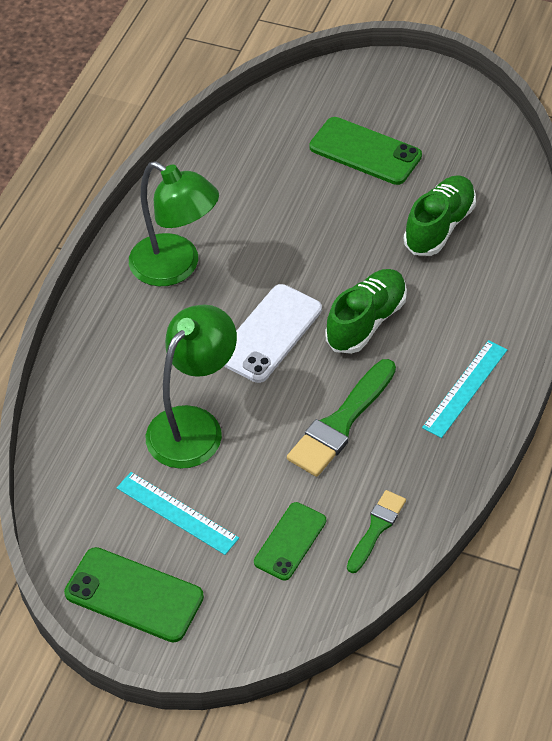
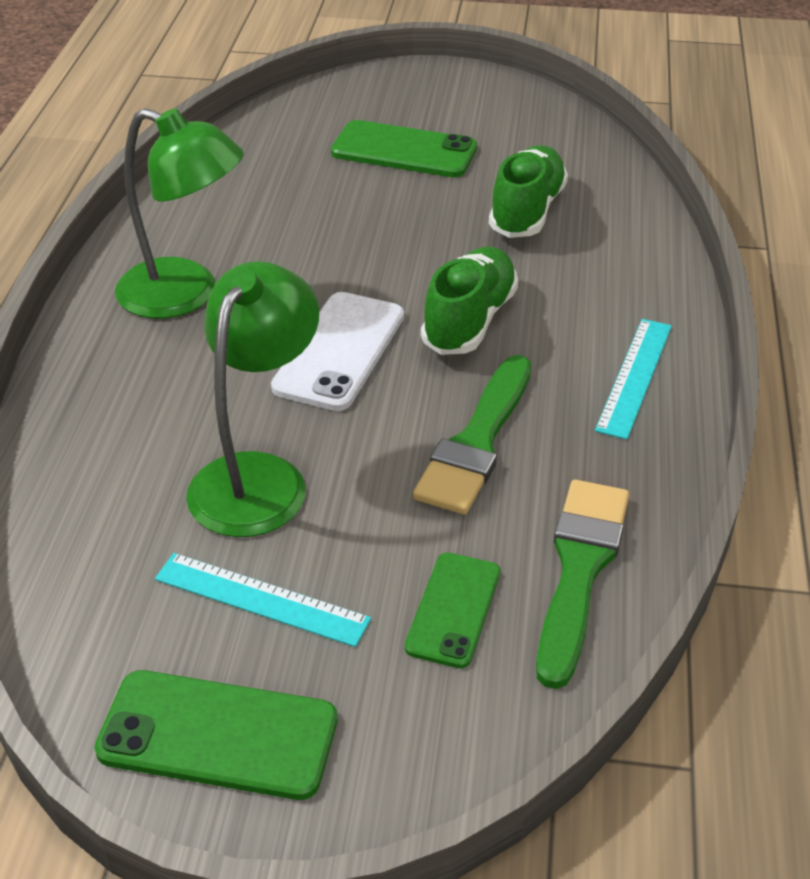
camera: 15 degrees left, 10 degrees down
(376, 528) = (579, 570): green brush -> green brush, size x1.67

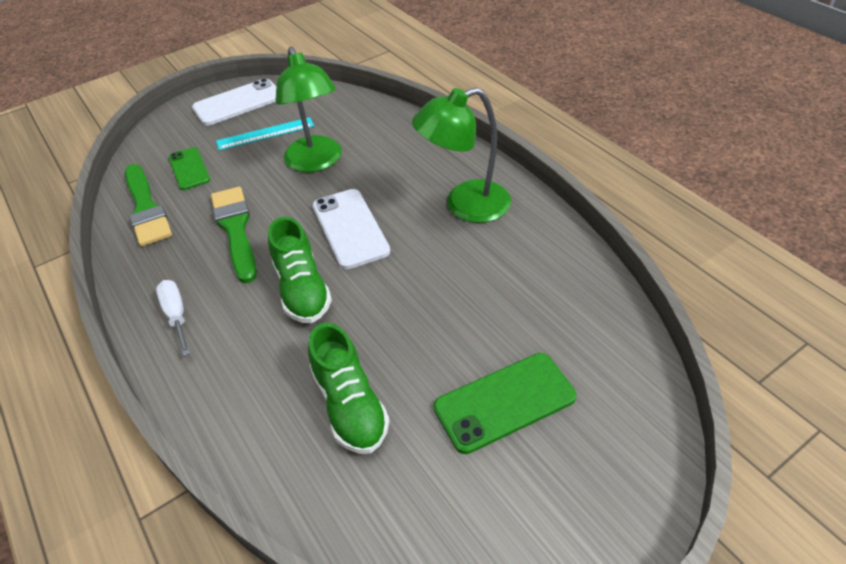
camera: 140 degrees right, 5 degrees up
(218, 735) = (238, 103): green phone -> white phone
(635, 377) = (176, 315): turquoise ruler -> white screwdriver

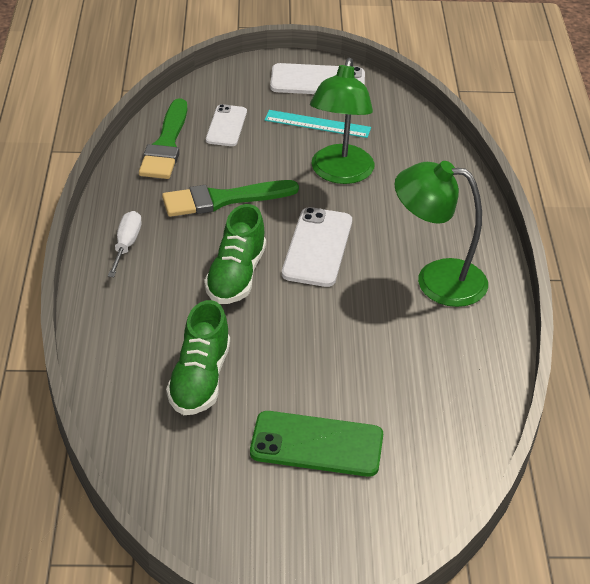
camera: 30 degrees right, 5 degrees down
(189, 169) = (226, 126): green phone -> white phone
(235, 229) = (223, 199): green brush -> green brush turned 120 degrees counterclockwise

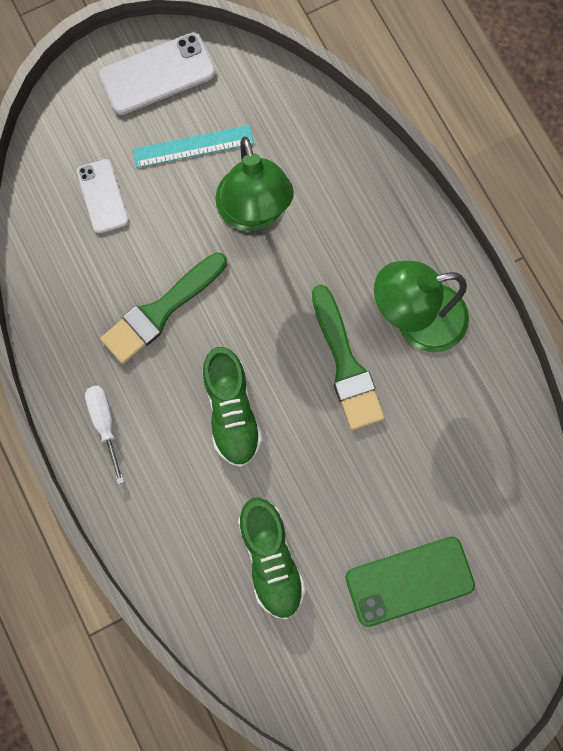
camera: 25 degrees left, 35 degrees up
(166, 145) = (58, 257): green brush -> green brush (346, 365)
(317, 247) = (286, 333): white phone -> none

